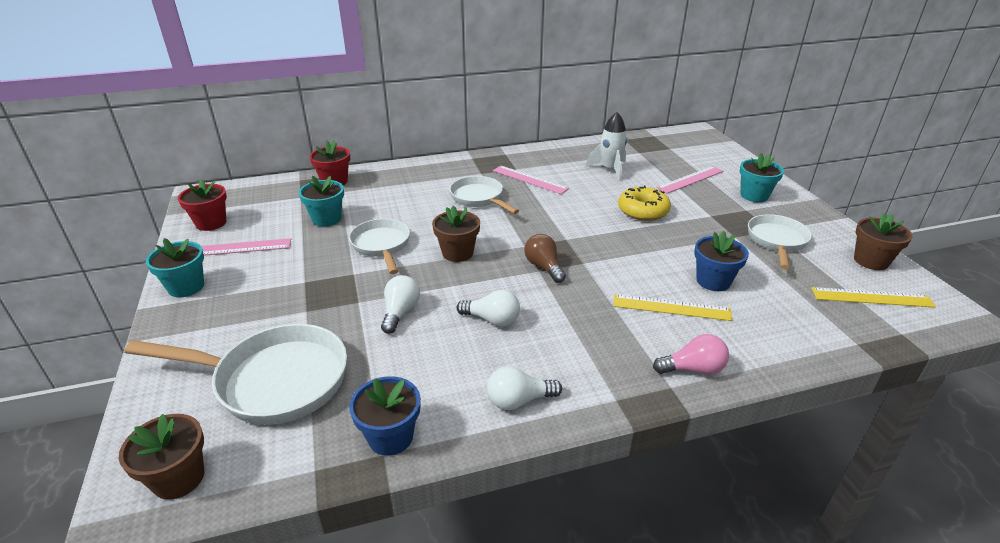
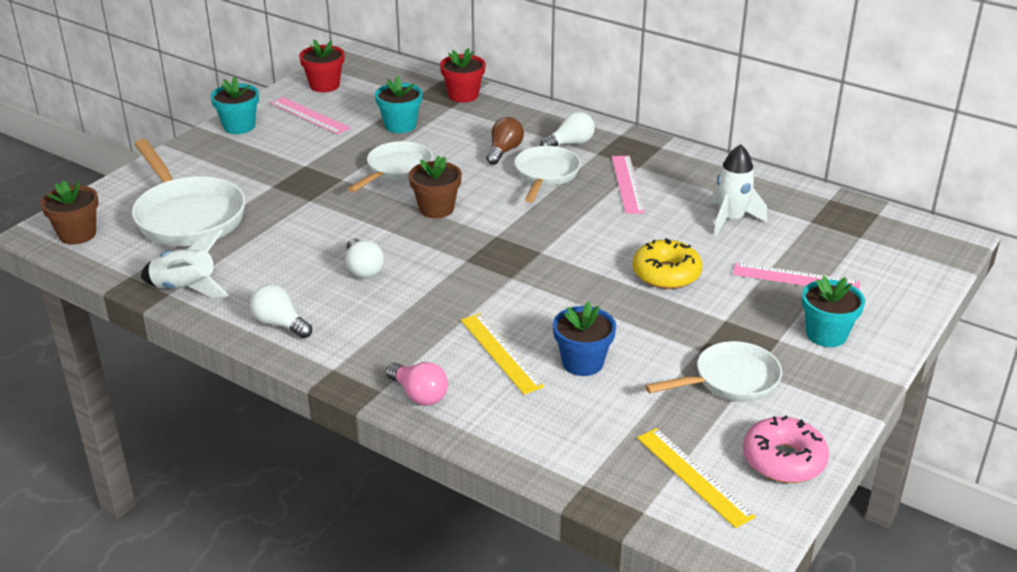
camera: 50 degrees right, 0 degrees up
(390, 437) = (186, 288): blue flower pot -> white rocket
(400, 312) = (320, 224): white light bulb -> white light bulb (570, 143)
(544, 267) = (474, 260): brown light bulb -> brown light bulb (504, 151)
(871, 261) = (783, 460): brown flower pot -> pink donut

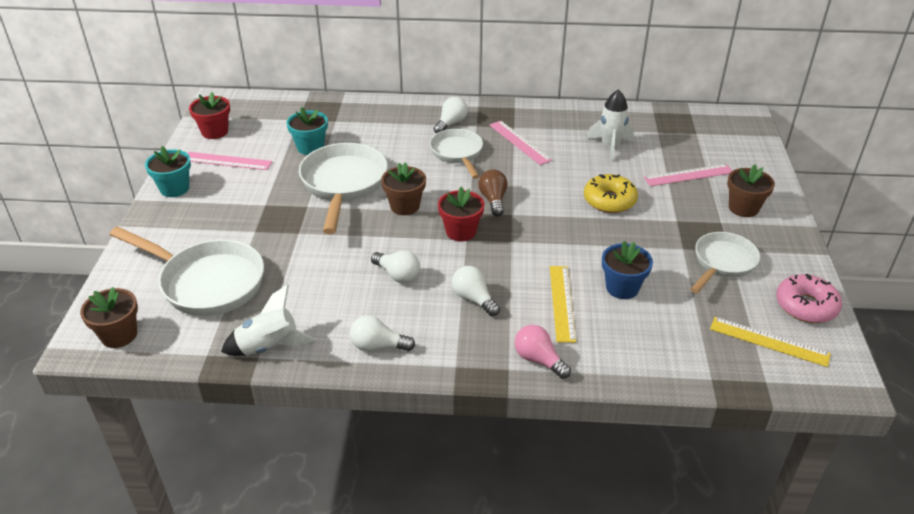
camera: 30 degrees left, 5 degrees up
(396, 170) = (343, 185): white pan -> white pan, size x1.57
(414, 317) = (474, 299): none -> white light bulb
(419, 395) = (538, 360): pink light bulb -> pink light bulb turned 150 degrees counterclockwise
(463, 95) = (335, 109): red flower pot -> red flower pot (461, 231)
(500, 353) = (562, 303): yellow ruler -> yellow ruler turned 60 degrees clockwise
(504, 151) = (409, 144): brown light bulb -> brown light bulb (493, 200)
(826, 334) = (743, 208): turquoise flower pot -> brown flower pot

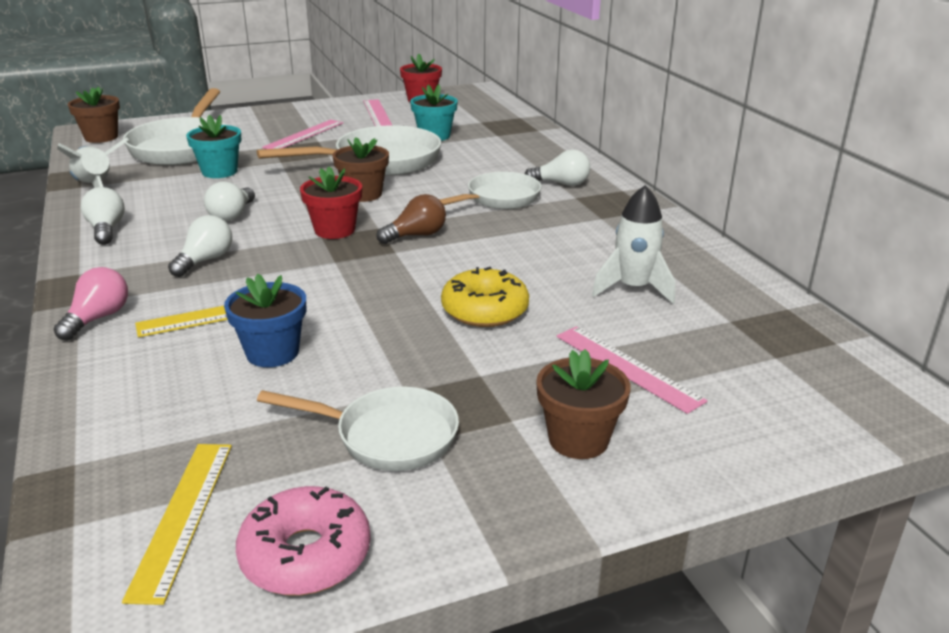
camera: 65 degrees right, 10 degrees down
(174, 188) = (317, 108): turquoise flower pot -> turquoise flower pot (219, 171)
(519, 142) = (567, 227): pink ruler -> pink ruler (304, 135)

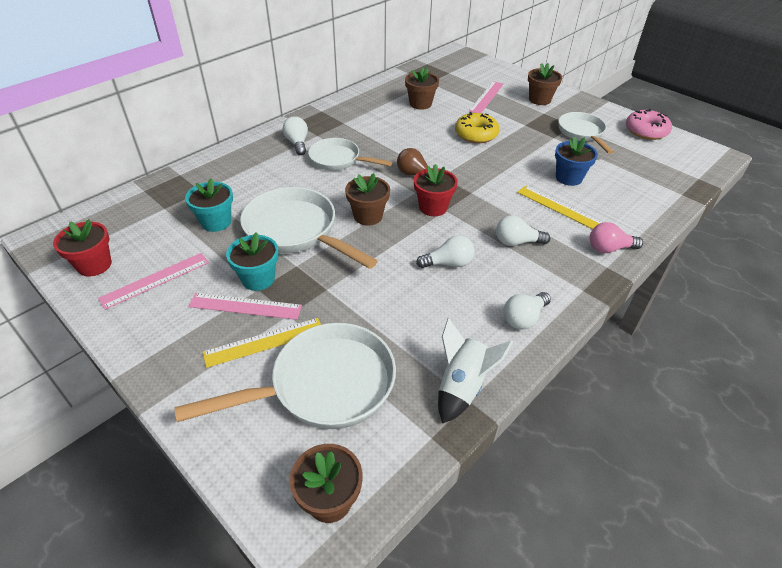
camera: 115 degrees left, 15 degrees up
(182, 516) = (665, 158): yellow ruler -> yellow ruler (264, 342)
(219, 171) = (373, 317): turquoise flower pot -> turquoise flower pot (258, 279)
(633, 288) = (420, 104): white rocket -> brown flower pot

